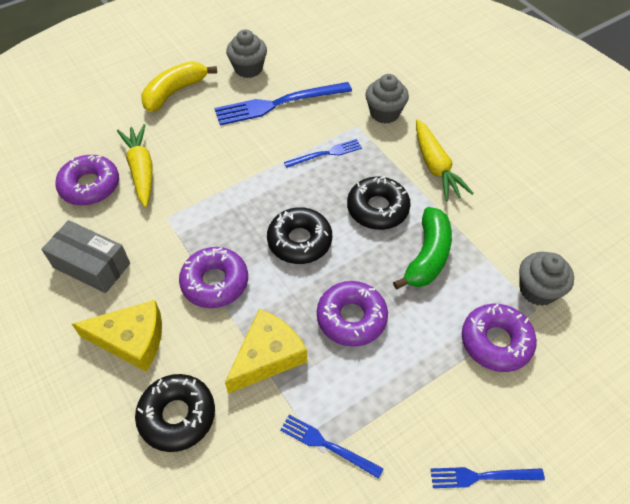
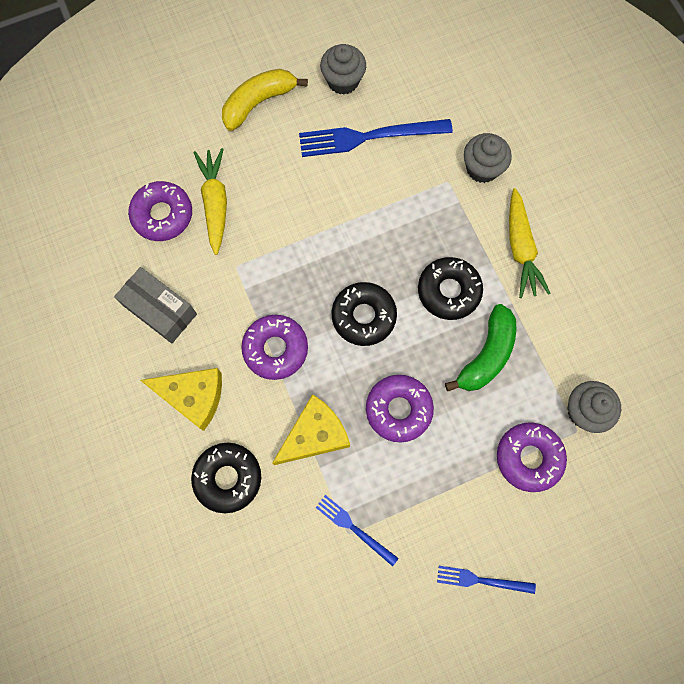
camera: 10 degrees right, 20 degrees up
(326, 154) = (408, 213): blue fork -> none

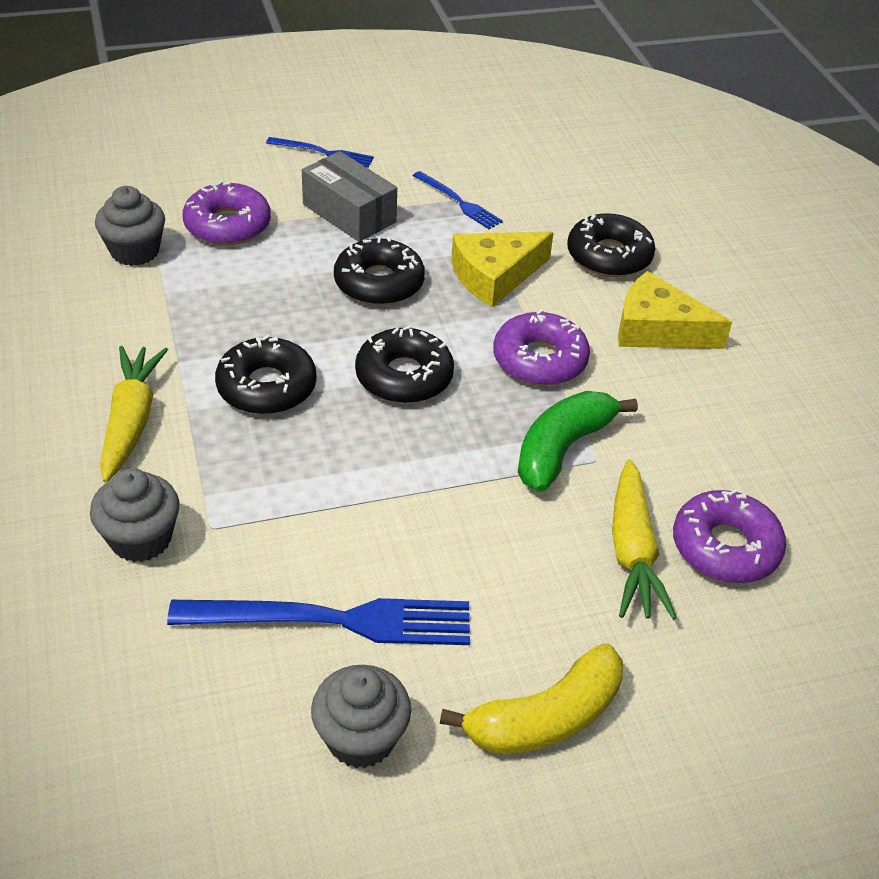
camera: 175 degrees left, 30 degrees down
(160, 310) = (714, 423): grey box -> grey box (349, 213)
(398, 409) = (379, 283): purple donut -> black donut
(486, 355) = (240, 315): green banana -> green banana (562, 449)

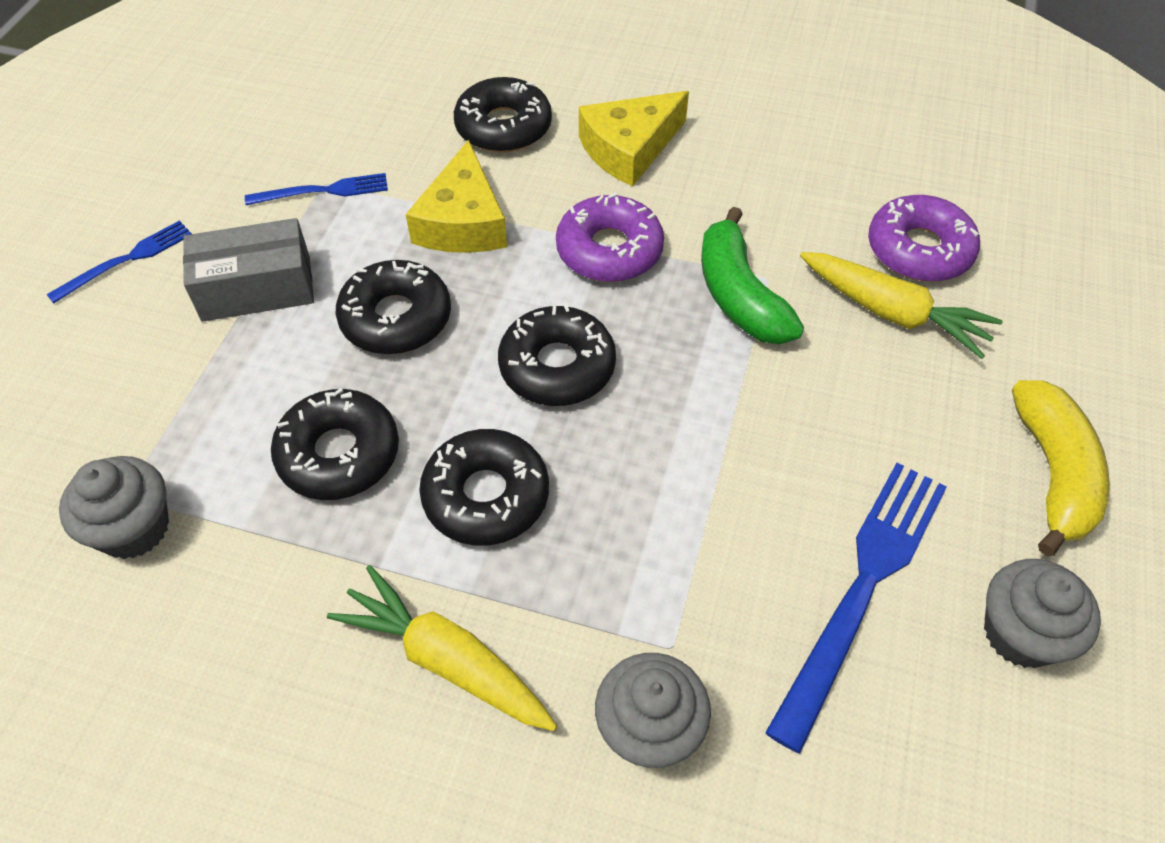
camera: 55 degrees left, 10 degrees up
(227, 225) = (172, 409): purple donut -> none
(249, 307) = (339, 454): none -> black donut

